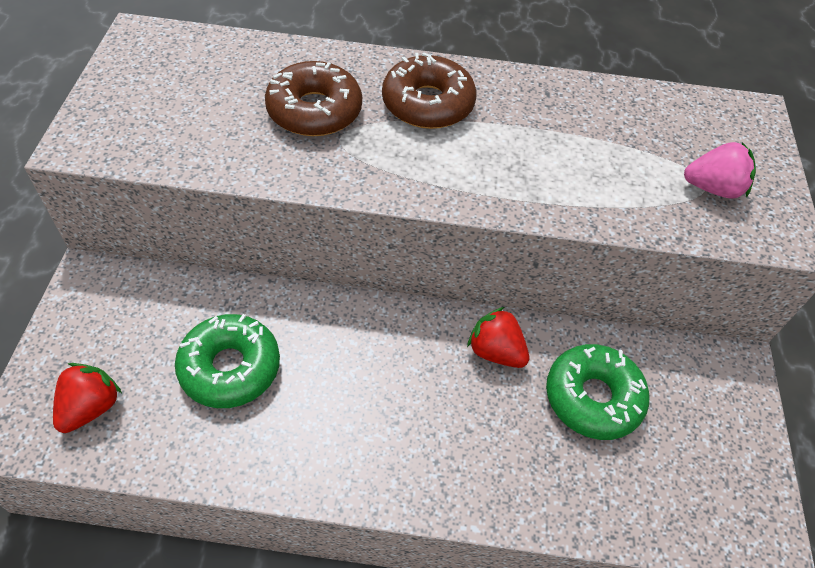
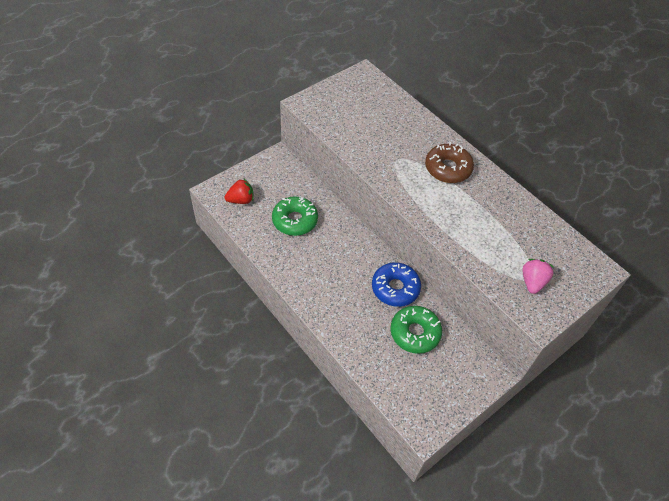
camera: 45 degrees right, 0 degrees up
(314, 110) = (399, 143): brown donut -> none
(495, 352) = (395, 288): red strawberry -> blue donut
(713, 188) = (532, 282): pink strawberry -> pink strawberry turned 120 degrees counterclockwise

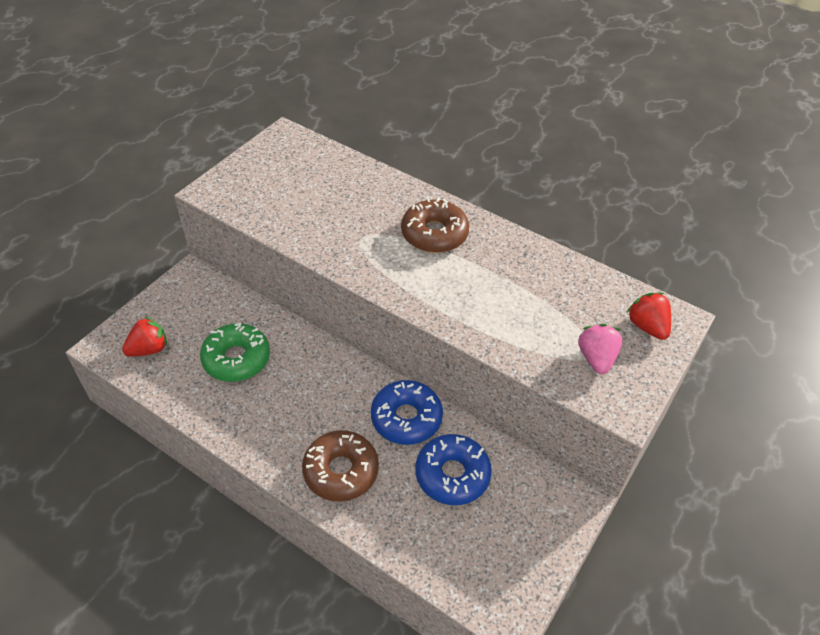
camera: 15 degrees left, 5 degrees down
(343, 310) = (341, 471): none -> brown donut
(415, 333) = (452, 475): green donut -> blue donut
(577, 270) = (647, 327): none -> red strawberry

